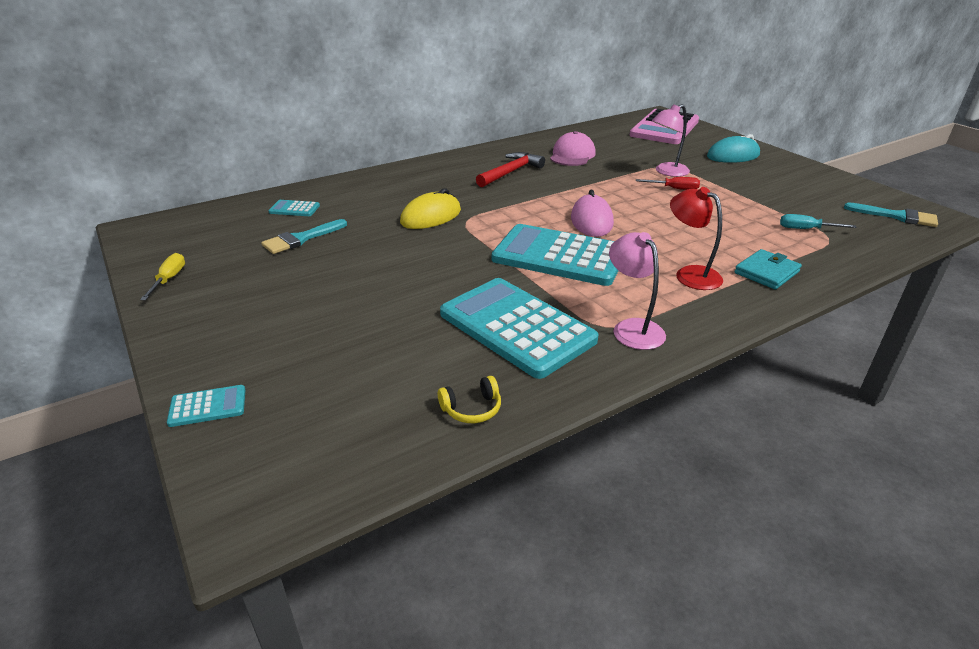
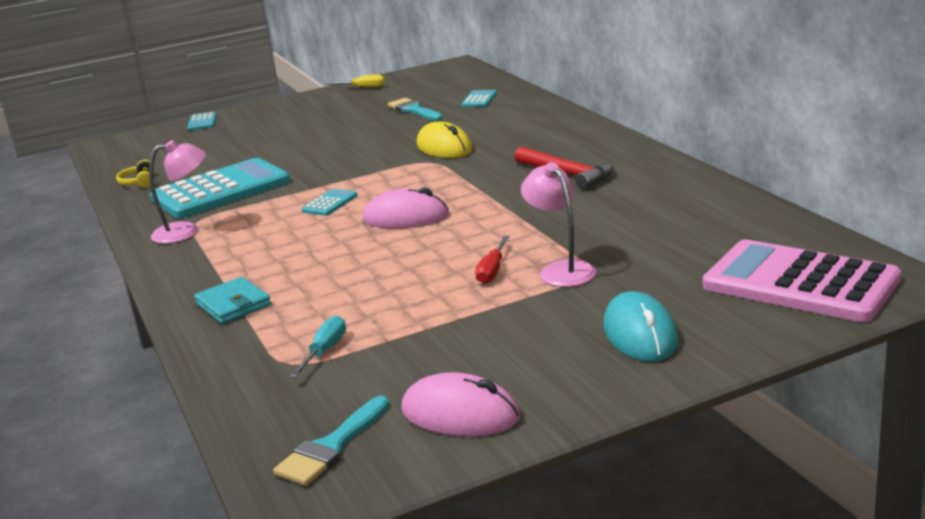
camera: 100 degrees right, 10 degrees down
(559, 256) = (330, 203): turquoise calculator -> turquoise calculator, size x0.41
(572, 155) = (635, 207): pink cap -> none
(690, 274) = (256, 262): red lamp -> none
(838, 189) = (460, 414): none -> pink mouse

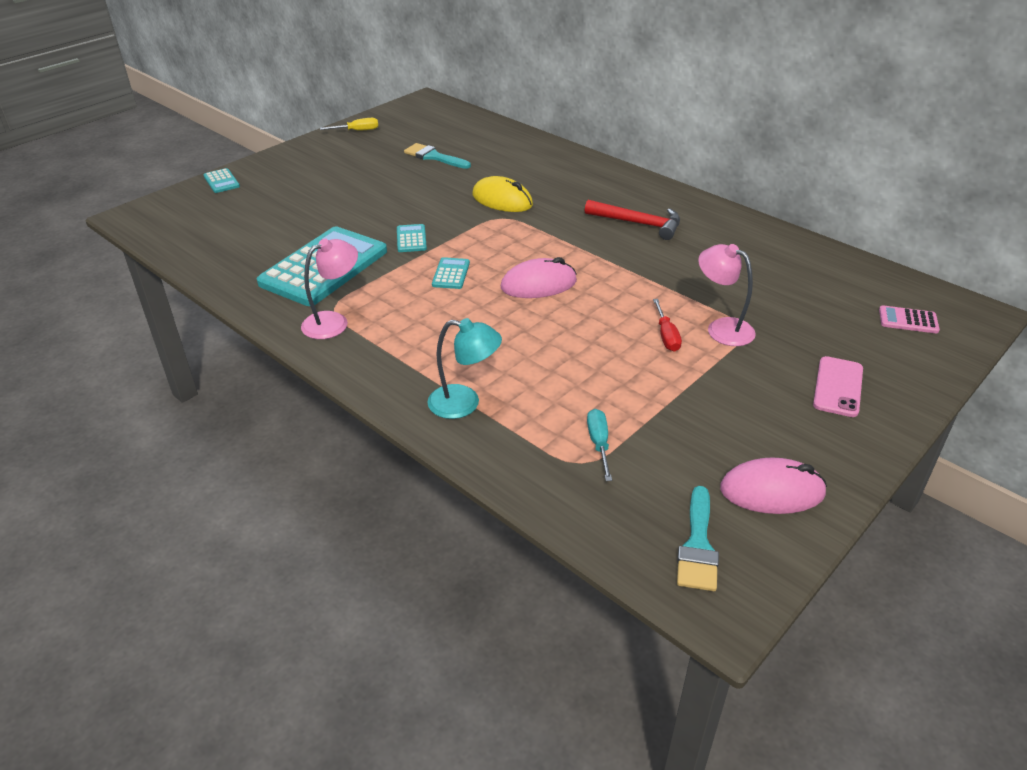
camera: 25 degrees left, 15 degrees up
(139, 182) = (222, 264): yellow headphones -> none
(233, 304) = (464, 403): turquoise wallet -> turquoise lamp
(479, 99) = (485, 141): turquoise calculator -> turquoise calculator (411, 239)
(640, 334) = (838, 387): turquoise mouse -> pink phone
(800, 283) = (908, 320): pink calculator -> pink calculator, size x0.41

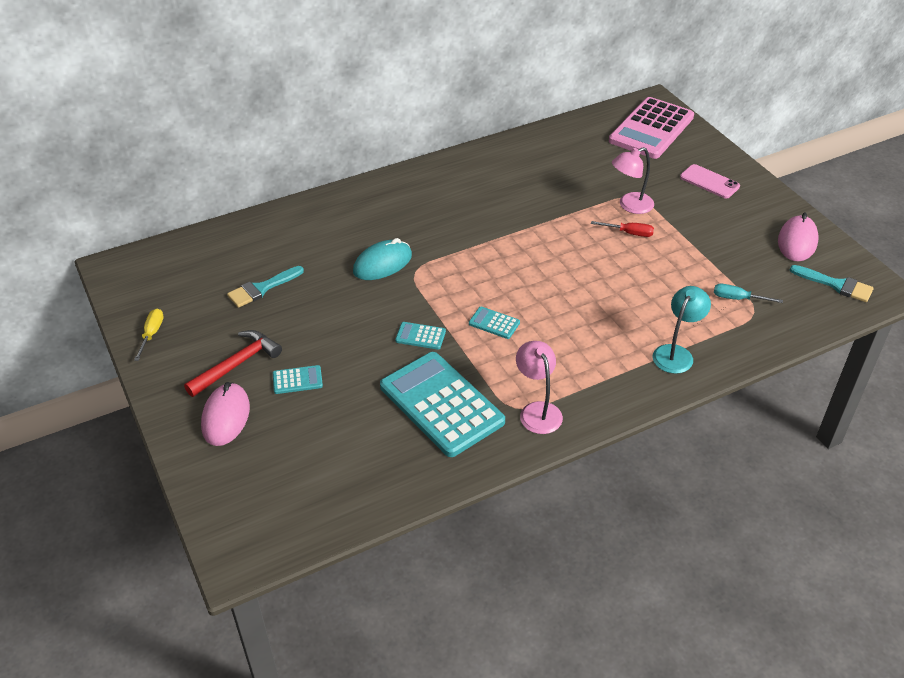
camera: 70 degrees left, 5 degrees up
(221, 181) = (200, 467): turquoise calculator -> turquoise calculator (297, 380)
(502, 200) = (382, 264): yellow mouse -> turquoise mouse
(538, 284) = (534, 277): pink mouse -> pink mouse (226, 417)
(638, 223) = (469, 199): red hammer -> red hammer (237, 364)
(908, 320) = (651, 129): pink calculator -> pink calculator, size x2.42

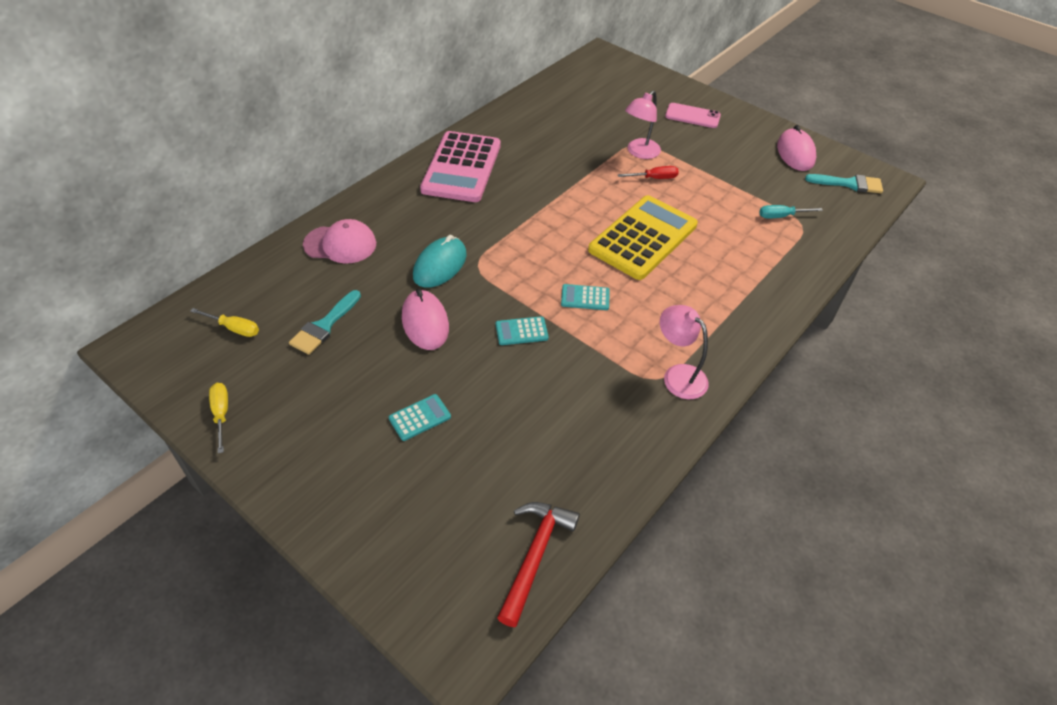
camera: 25 degrees left, 5 degrees up
(193, 272) = (234, 328): none -> yellow screwdriver
(226, 417) = (362, 486): pink mouse -> pink mouse (425, 322)
(237, 364) = (342, 420): red hammer -> red hammer (535, 556)
(309, 226) = (340, 244): none -> pink cap
(441, 404) = (584, 397): turquoise calculator -> none
(582, 285) = (643, 238): none -> yellow calculator
(651, 129) = (615, 79): pink calculator -> pink calculator (461, 167)
(676, 353) = (763, 281): turquoise lamp -> none

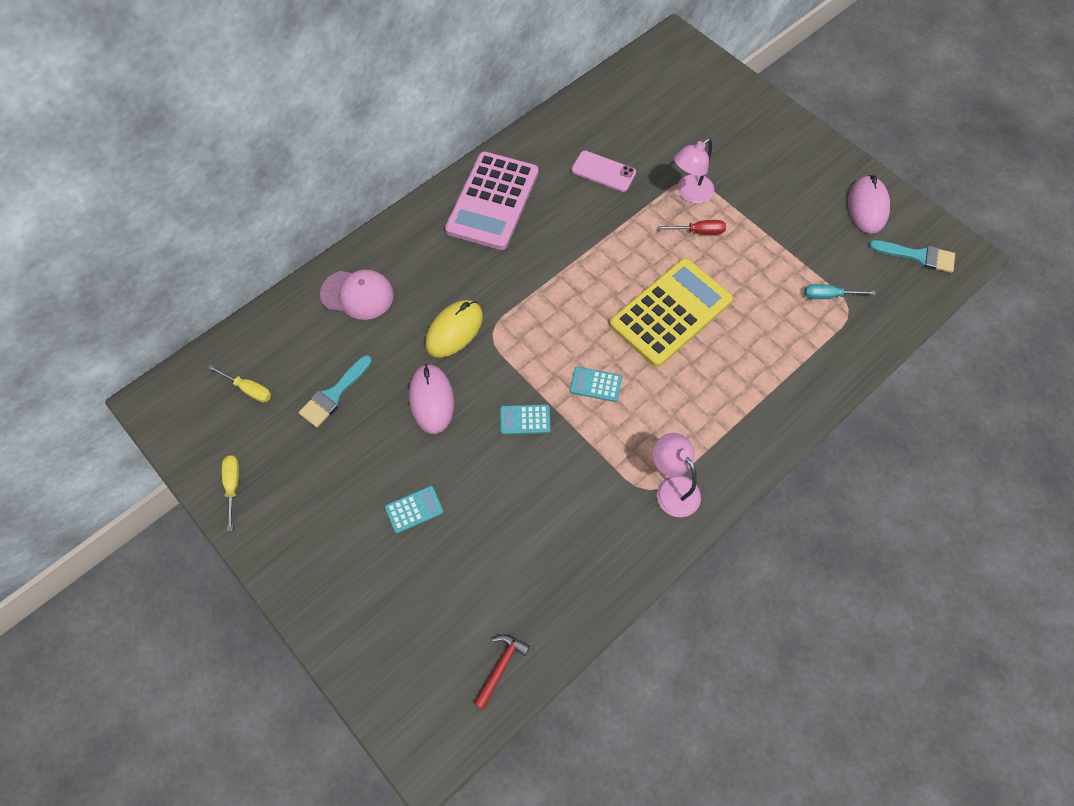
camera: 10 degrees right, 15 degrees up
(440, 265) = (454, 330): turquoise mouse -> yellow mouse
(535, 556) = (501, 667): red hammer -> red hammer, size x0.63
(692, 116) = (761, 143): pink phone -> pink phone (603, 171)

